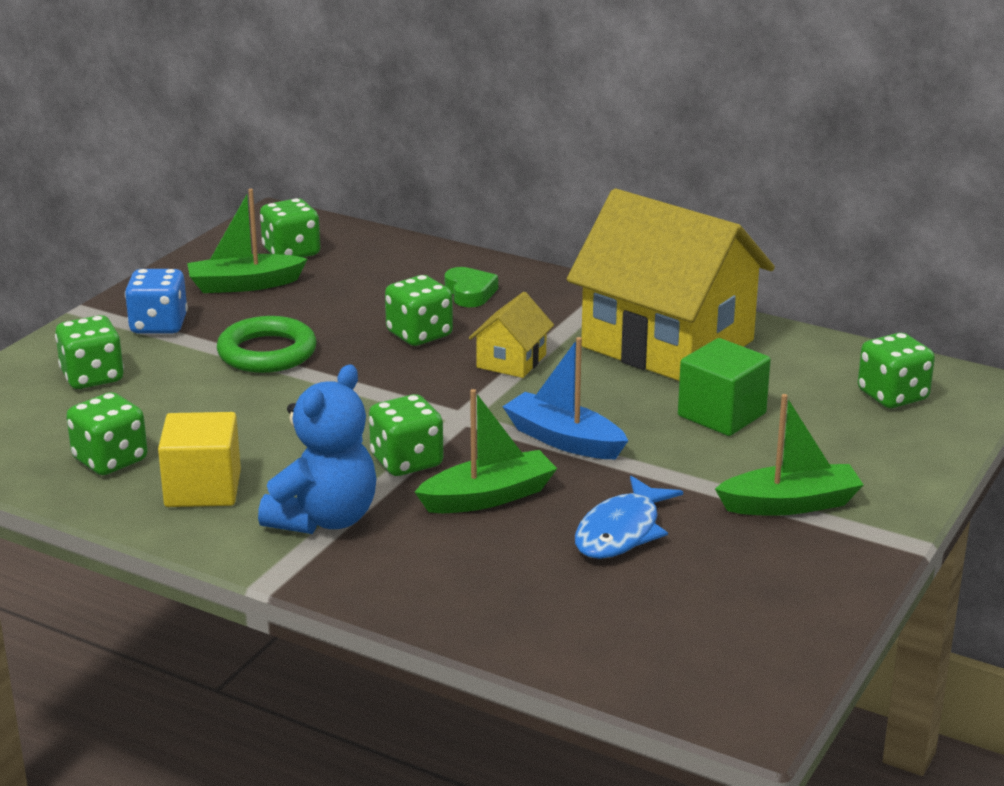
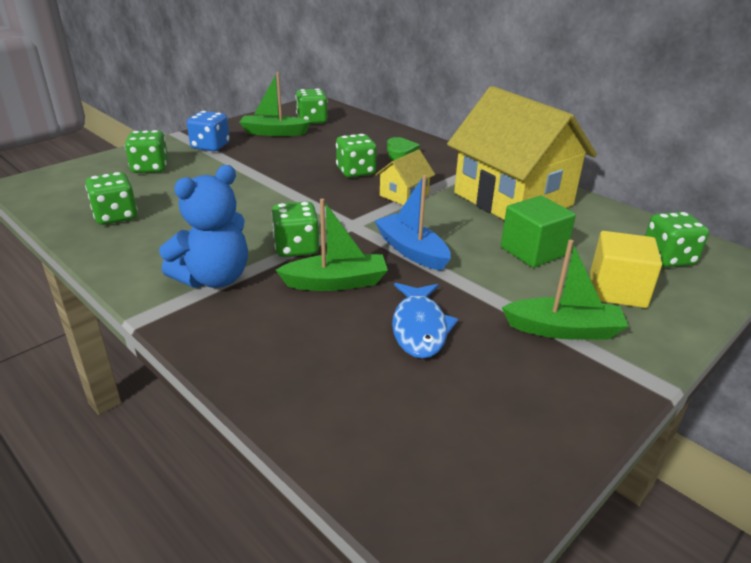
camera: 15 degrees right, 5 degrees up
(203, 489) = (154, 244): yellow cube -> yellow cube (617, 290)
(267, 352) = (259, 169): green ring -> none
(621, 531) = (419, 328): blue fish -> blue fish turned 45 degrees counterclockwise

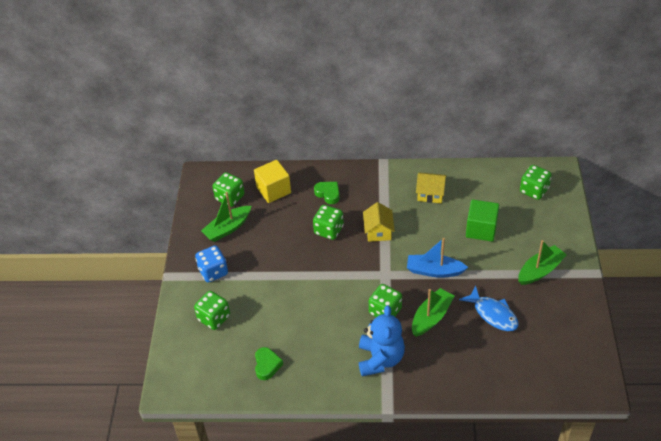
camera: 40 degrees left, 15 degrees up
(116, 216) = (267, 365): green dice -> green heart
(512, 199) = (430, 194): yellow house -> yellow house, size x0.42
(617, 290) = (535, 230): yellow cube -> yellow cube (273, 190)

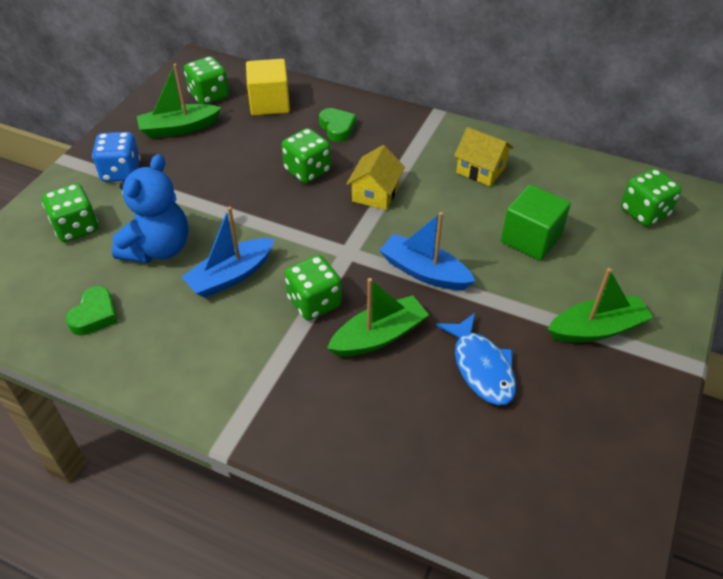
camera: 20 degrees right, 0 degrees up
(328, 313) = (231, 276): none -> blue boat
(380, 359) = (261, 369): blue teddy bear -> blue teddy bear (158, 248)

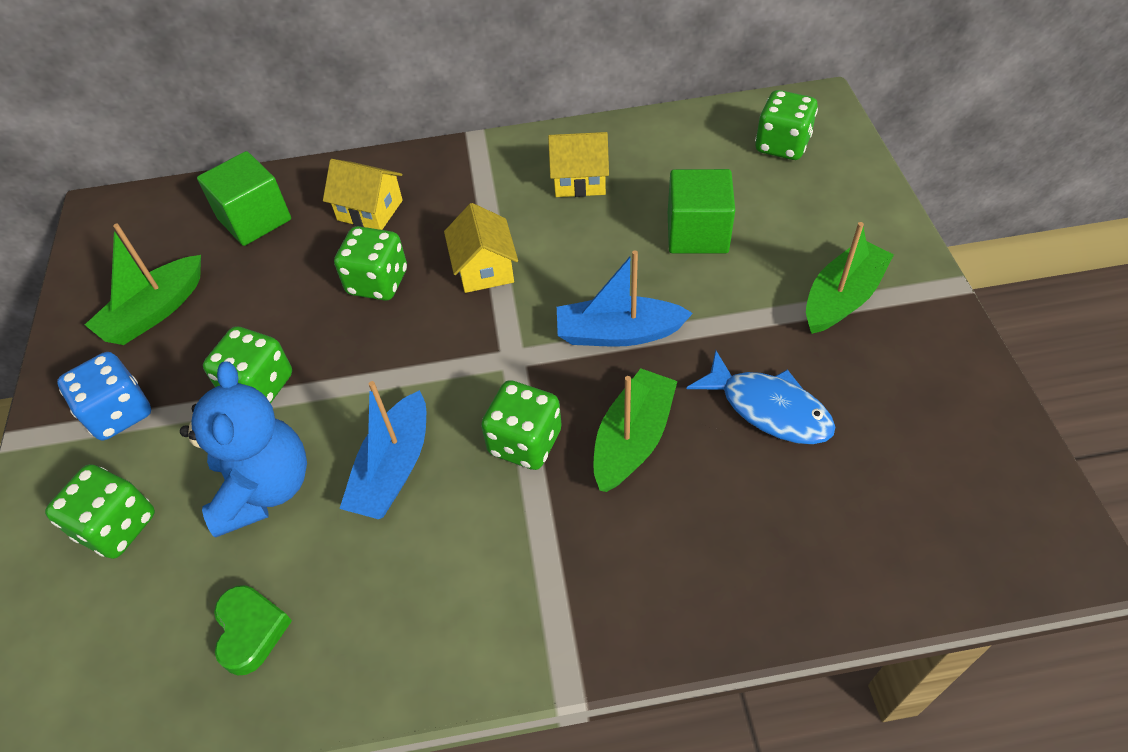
camera: 30 degrees left, 5 degrees up
(209, 96) = (161, 247): green dice -> green dice (259, 386)
(269, 103) = (254, 219): yellow cube -> green cube
(337, 128) = (370, 210): green heart -> yellow house

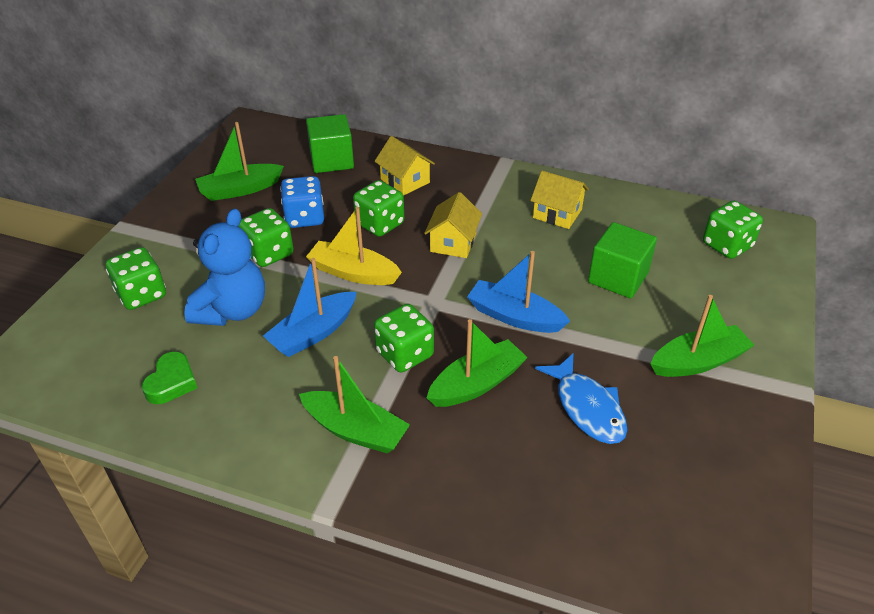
camera: 25 degrees right, 10 degrees down
(119, 413) = (183, 236): blue dice -> blue dice (304, 218)
(389, 363) = (353, 273): none -> yellow boat
(533, 572) = (355, 430): none -> green boat

